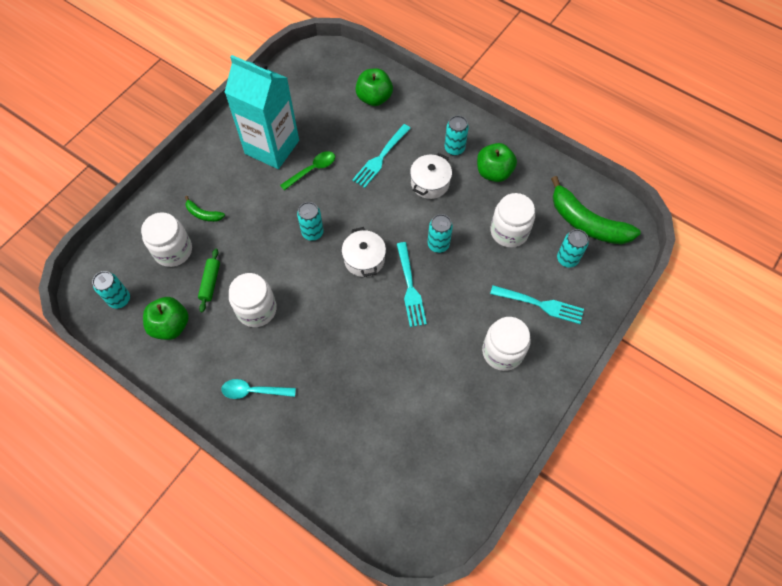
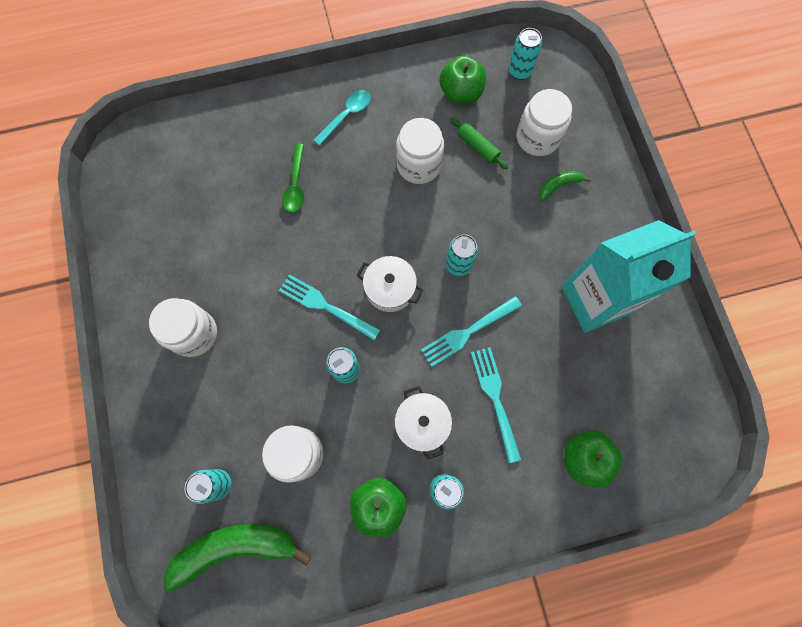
camera: 130 degrees right, 10 degrees up
(312, 170) = (534, 318): green spoon -> green spoon (295, 185)
(539, 304) = (202, 409): turquoise fork -> turquoise fork (468, 331)

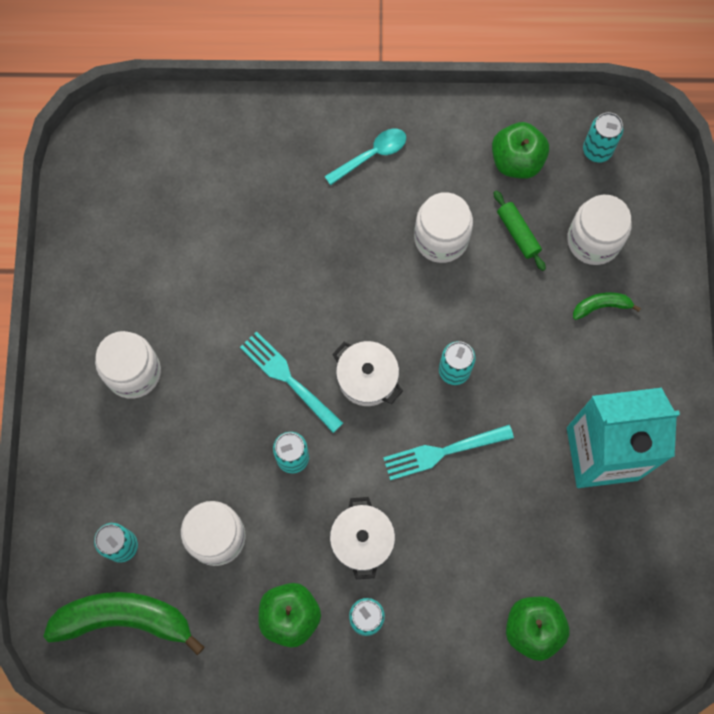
camera: 15 degrees right, 0 degrees up
(295, 185) = (290, 226): green spoon -> none
(496, 399) = (452, 536): turquoise fork -> none

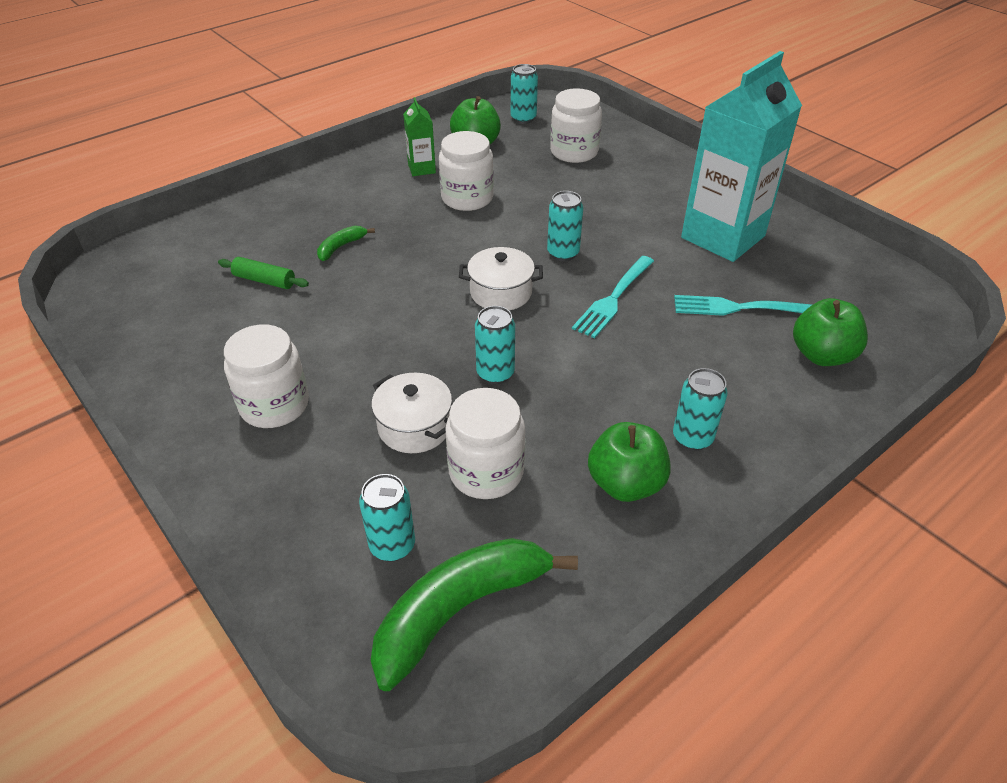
camera: 40 degrees left, 30 degrees down
(289, 379) = (435, 328): turquoise fork -> turquoise fork (739, 308)
(362, 540) = (620, 388): white pot -> white pot (414, 426)
(371, 155) = (364, 186): turquoise spoon -> none
(438, 165) = (421, 169): none -> green carton
(518, 233) = (519, 171): green rolling pin -> green rolling pin (264, 280)
(601, 306) = (620, 175): green banana -> green banana (341, 247)

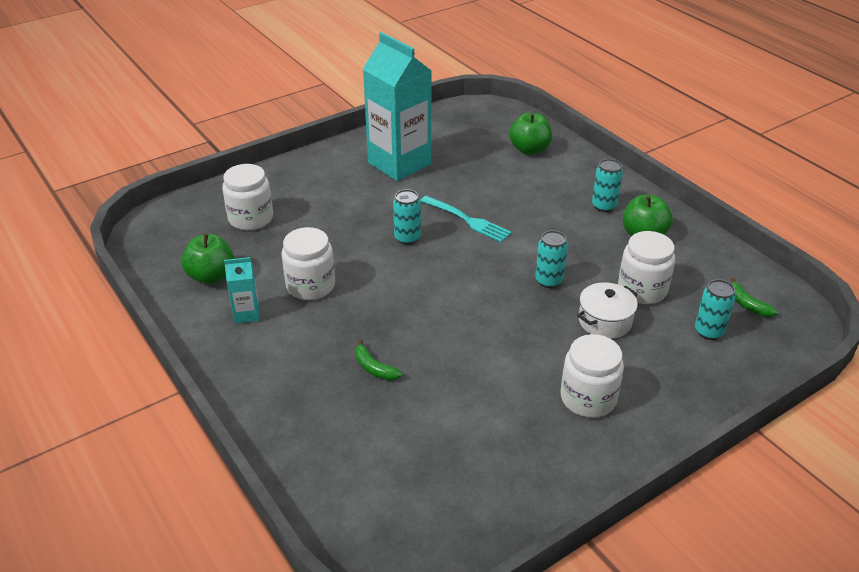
camera: 85 degrees left, 5 degrees down
(264, 280) = (420, 419): green rolling pin -> none
(421, 169) = (247, 314): green carton -> turquoise carton
(460, 610) = (747, 304): green banana -> green banana, size x0.46
(501, 292) = (454, 273): white pot -> none
(523, 118) = (173, 243): turquoise can -> none
(739, 308) = (482, 170): turquoise fork -> none

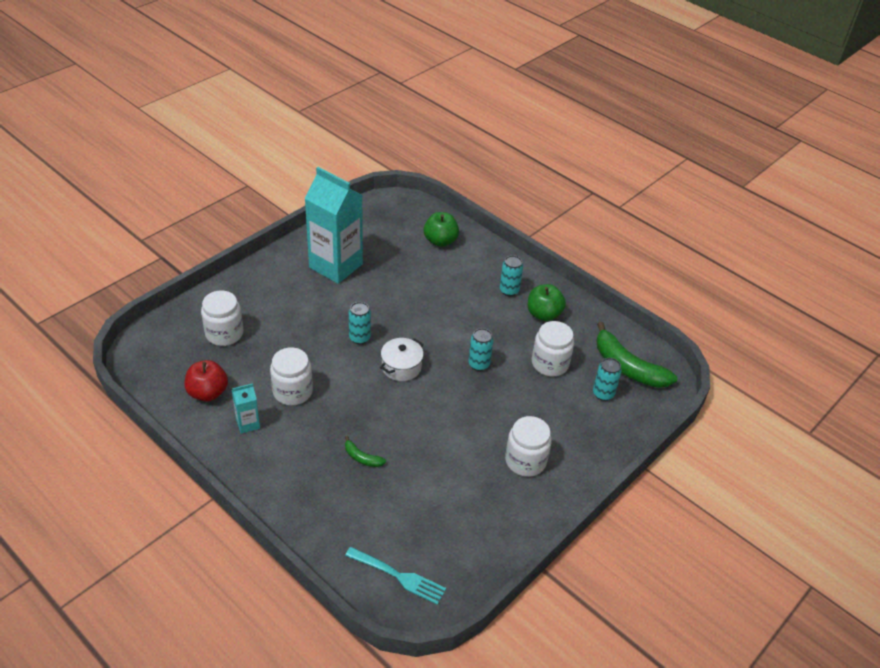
camera: 15 degrees left, 5 degrees up
(211, 276) = (208, 393): green apple -> red apple
(467, 220) = (404, 315): turquoise fork -> turquoise fork (398, 576)
(605, 321) = (527, 395): white pot -> white pot (401, 367)
(747, 304) = (627, 367): green banana -> green banana, size x2.17

